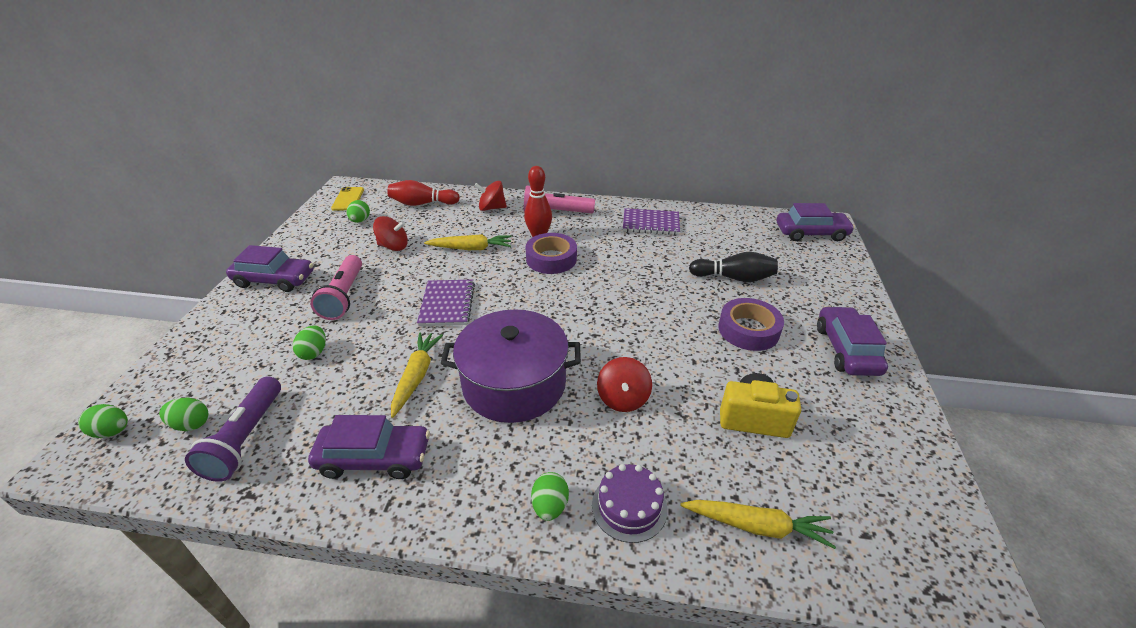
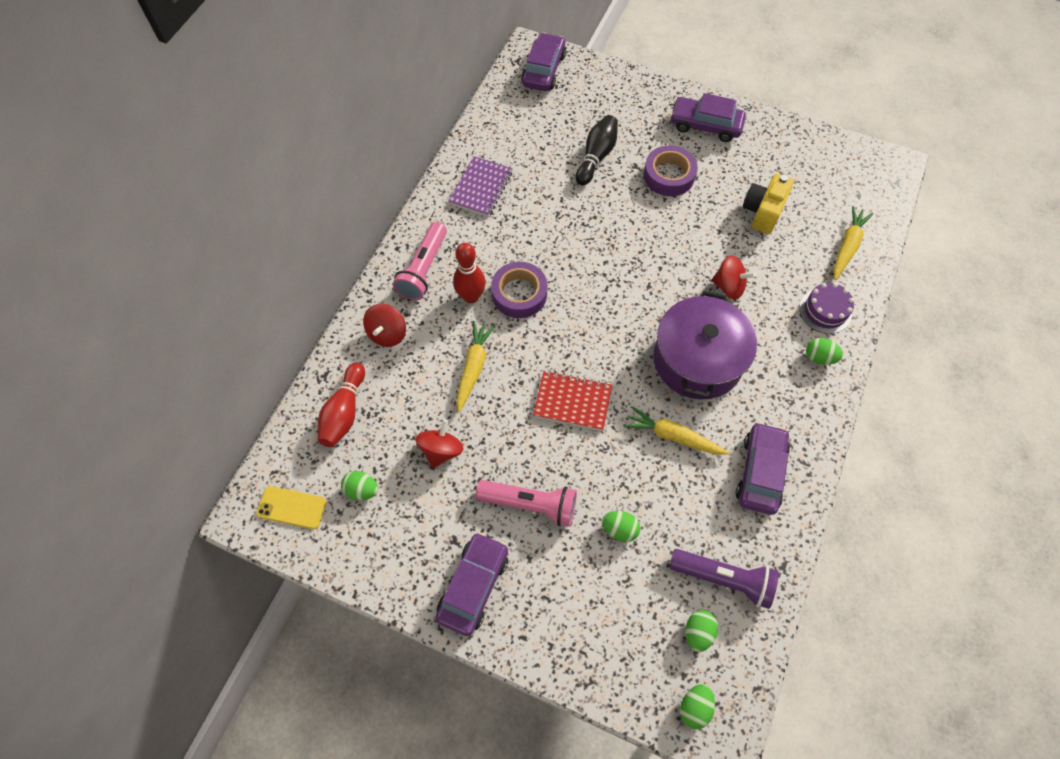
camera: 75 degrees left, 25 degrees up
(447, 304) = (572, 402): purple notebook -> red notebook

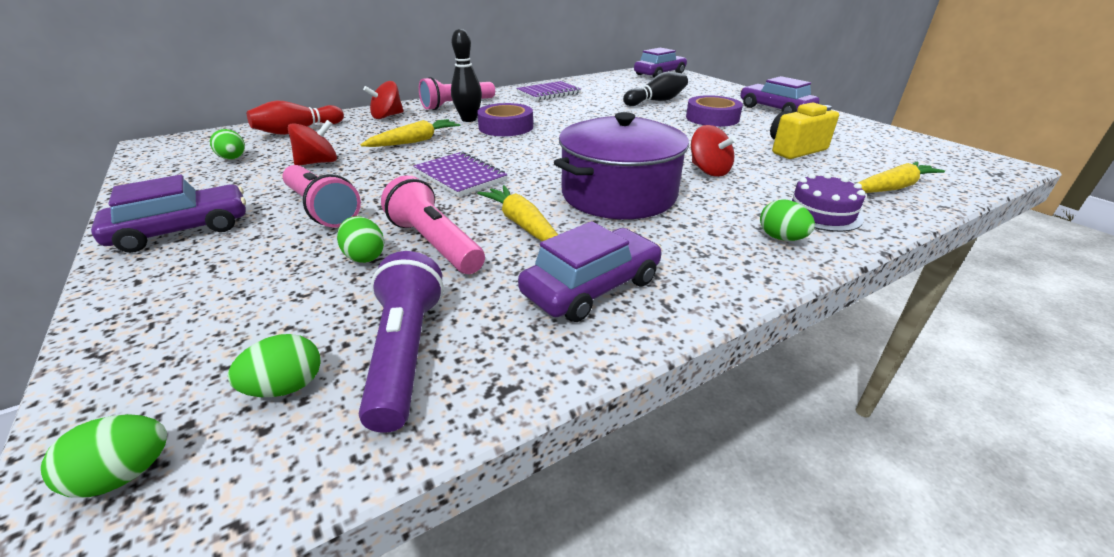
camera: 35 degrees right, 30 degrees down
(291, 508) = (181, 150): yellow phone -> none
(471, 296) = (469, 119): red bowling pin -> black bowling pin
(572, 402) = (460, 176): red notebook -> purple notebook
(644, 490) = (435, 244): none -> pink flashlight
(723, 578) = (405, 353): purple flashlight -> purple flashlight turned 150 degrees counterclockwise

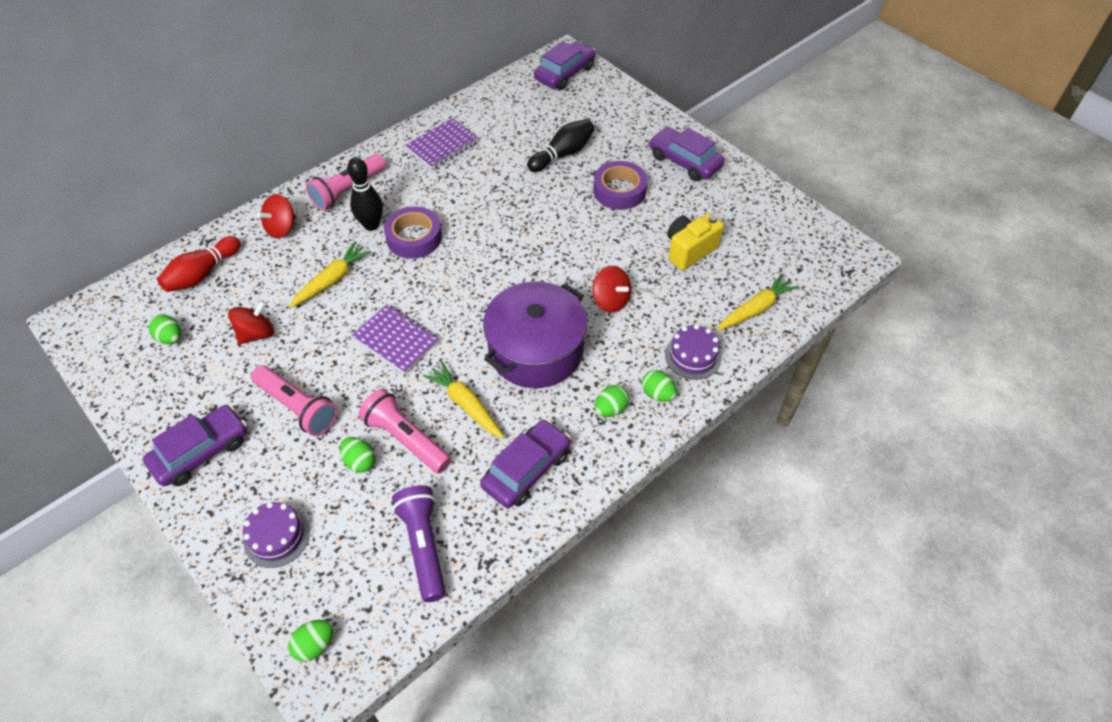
camera: 10 degrees left, 20 degrees up
(198, 315) = (277, 536): none -> purple cake
(286, 387) = (366, 581): green egg -> green egg (611, 409)

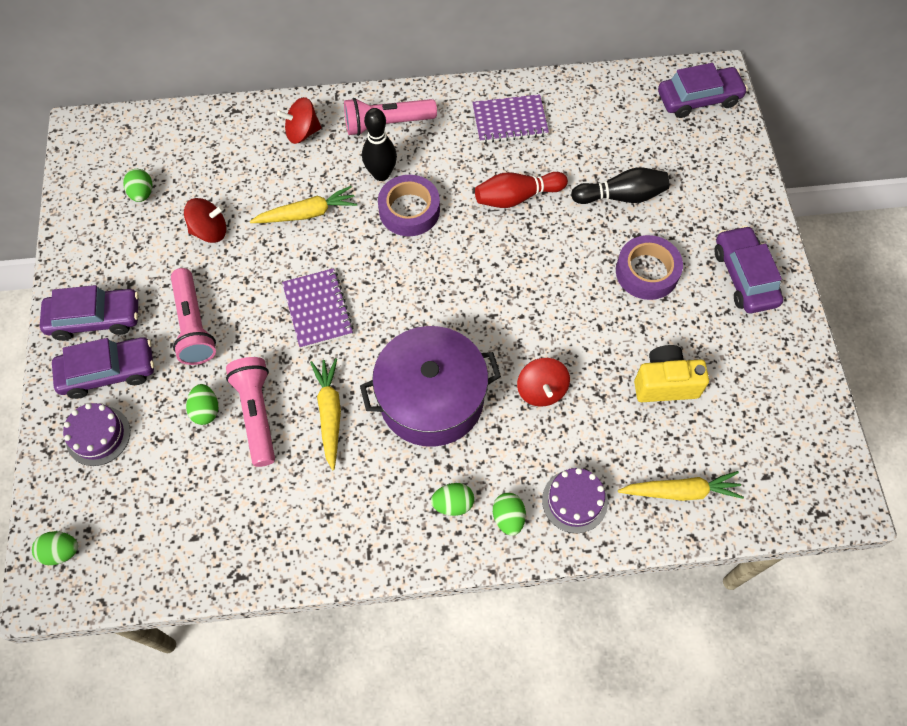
camera: 35 degrees right, 10 degrees up
(202, 274) = (207, 143): red bowling pin -> red bowling pin (517, 197)
(423, 546) = (200, 524): purple flashlight -> none
(526, 470) = (334, 513): purple car -> purple car (108, 372)

